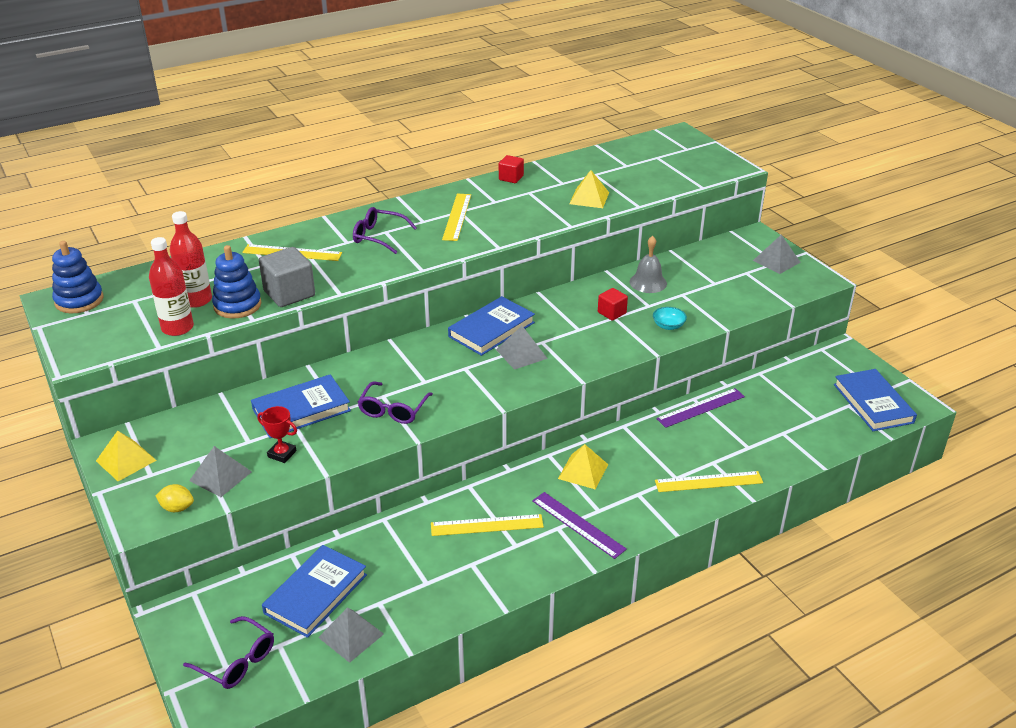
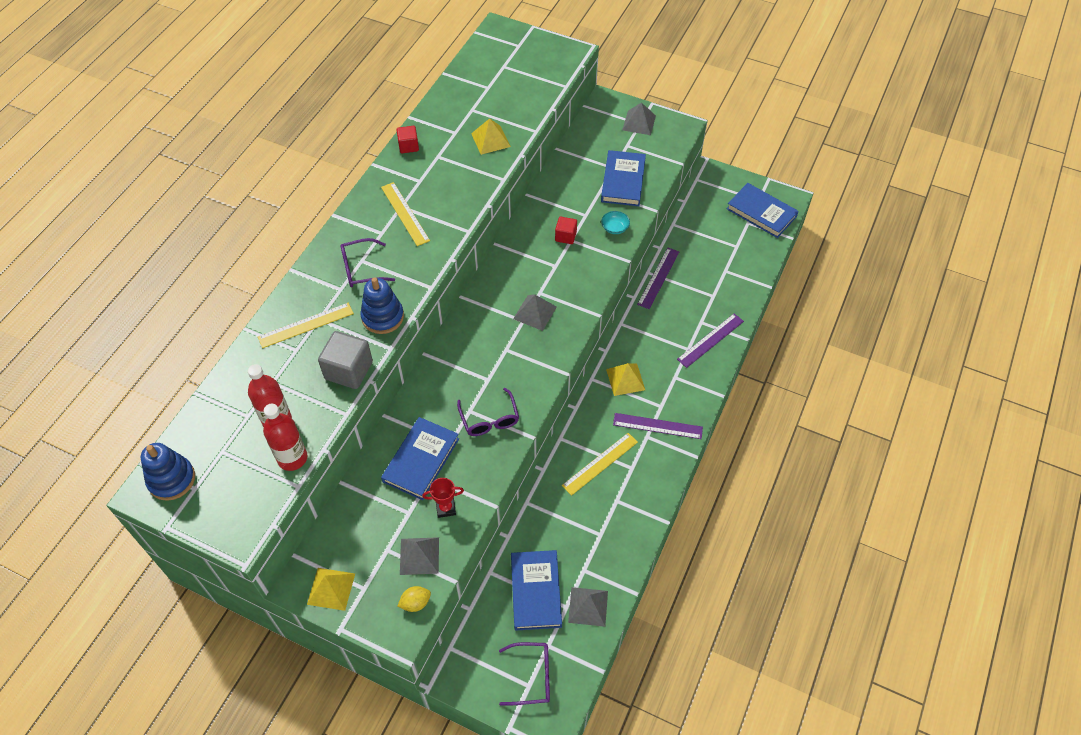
camera: 35 degrees left, 20 degrees up
(237, 305) = (318, 406): blue stacking toy -> blue stacking toy (382, 317)
(491, 329) = (493, 301): blue book -> blue book (623, 181)
(648, 282) = (567, 191): grey bell -> none
(708, 482) = (710, 340): yellow ruler -> purple ruler

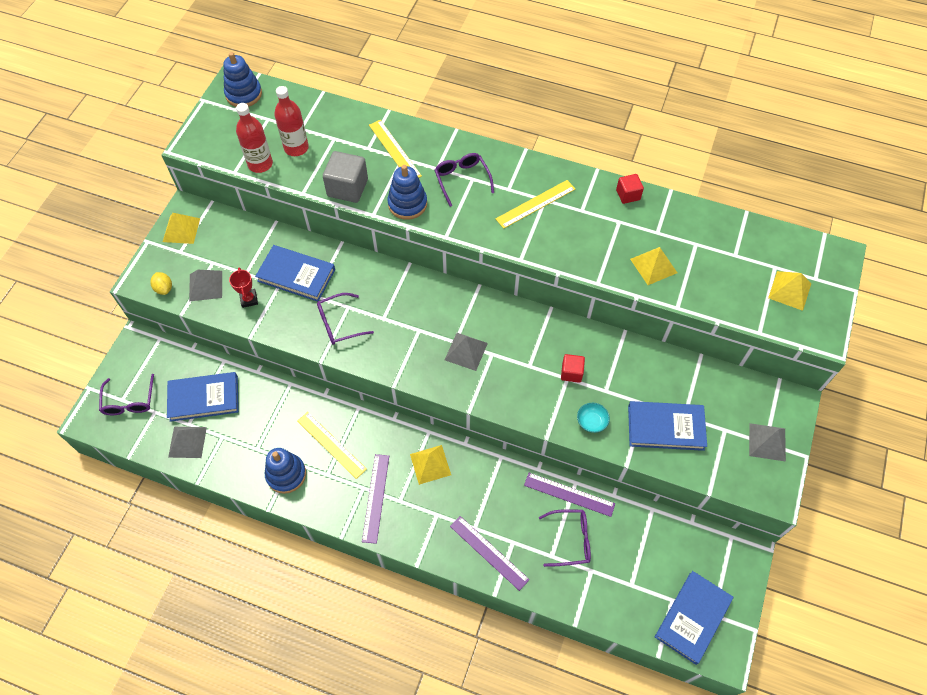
camera: 85 degrees right, 5 degrees up
(528, 62) = (790, 290): none -> yellow pyramid
(630, 505) = (286, 474): none -> blue stacking toy
(699, 281) = (571, 540): none -> purple glasses

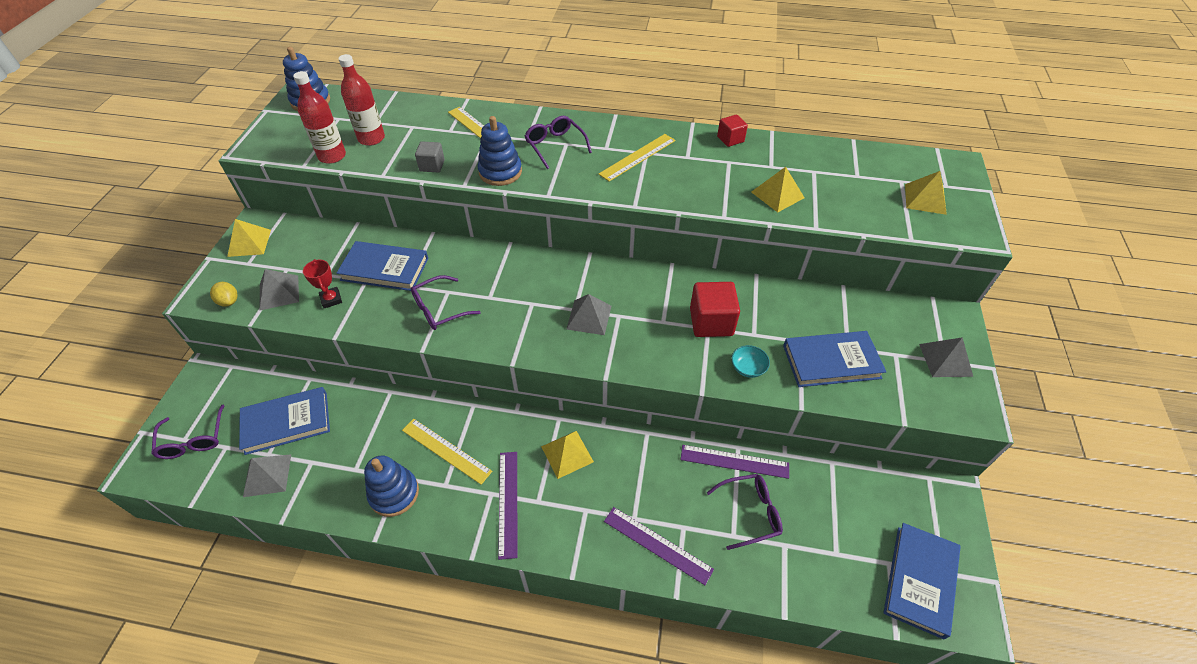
camera: 10 degrees left, 10 degrees down
(347, 188) = (432, 166): grey cube -> grey cube, size x0.58
(571, 373) = (711, 322): red cube -> red cube, size x1.72

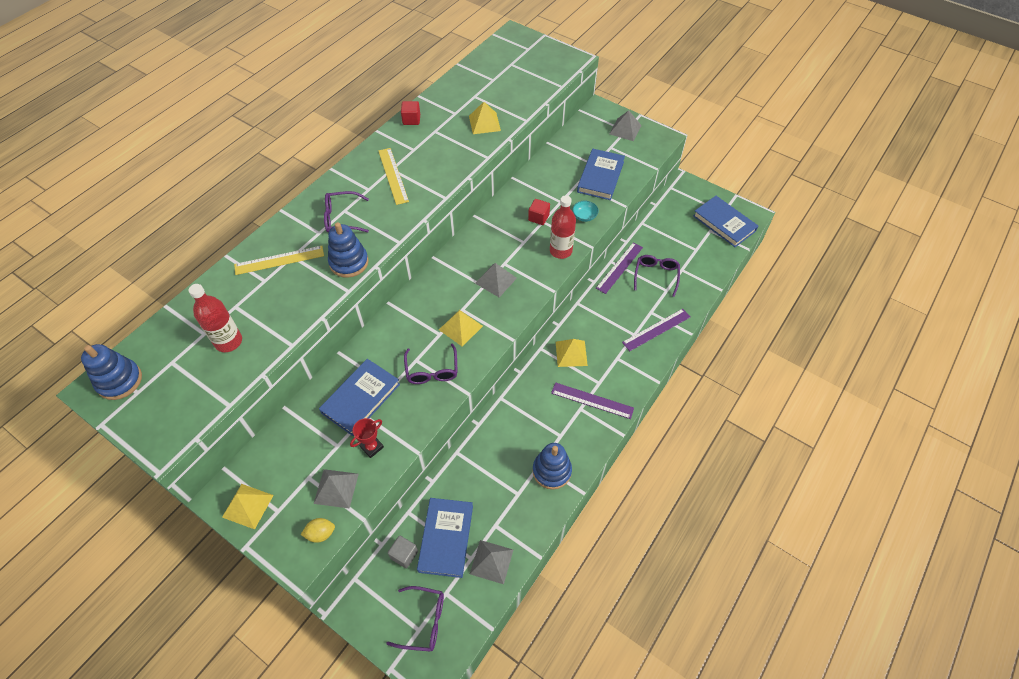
camera: 65 degrees left, 5 degrees up
(331, 299) = (372, 447): red trophy -> red trophy turned 45 degrees counterclockwise
(332, 156) = (232, 378): red bottle -> red bottle (560, 251)
(432, 166) = (305, 306): grey cube -> grey cube (404, 555)
(446, 450) = (532, 427): yellow ruler -> none
(711, 322) = (538, 217): red cube -> red cube, size x0.58
(925, 199) = (533, 63): yellow pyramid -> yellow pyramid (460, 327)

